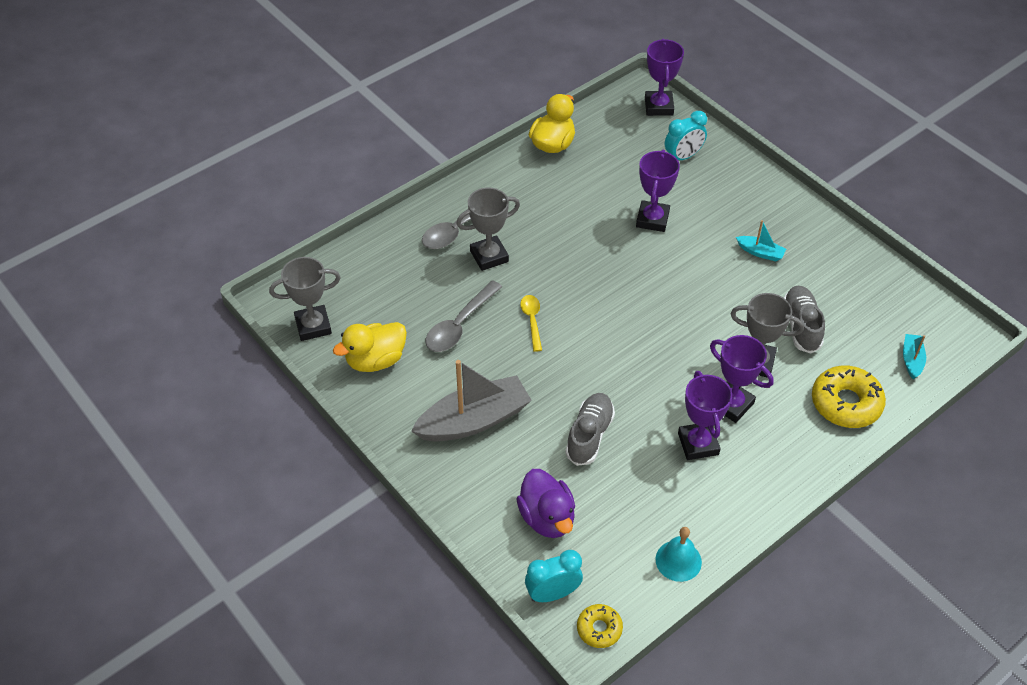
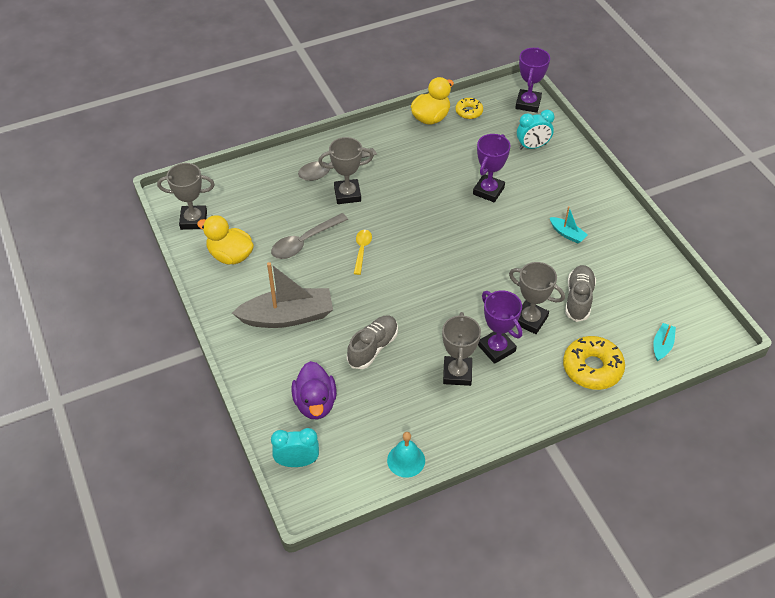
camera: 15 degrees right, 0 degrees up
(375, 360) = (230, 255): yellow duck -> yellow duck turned 45 degrees clockwise
(599, 629) = (323, 497): yellow donut -> yellow donut (469, 112)
(698, 444) = (457, 373): purple trophy -> grey trophy

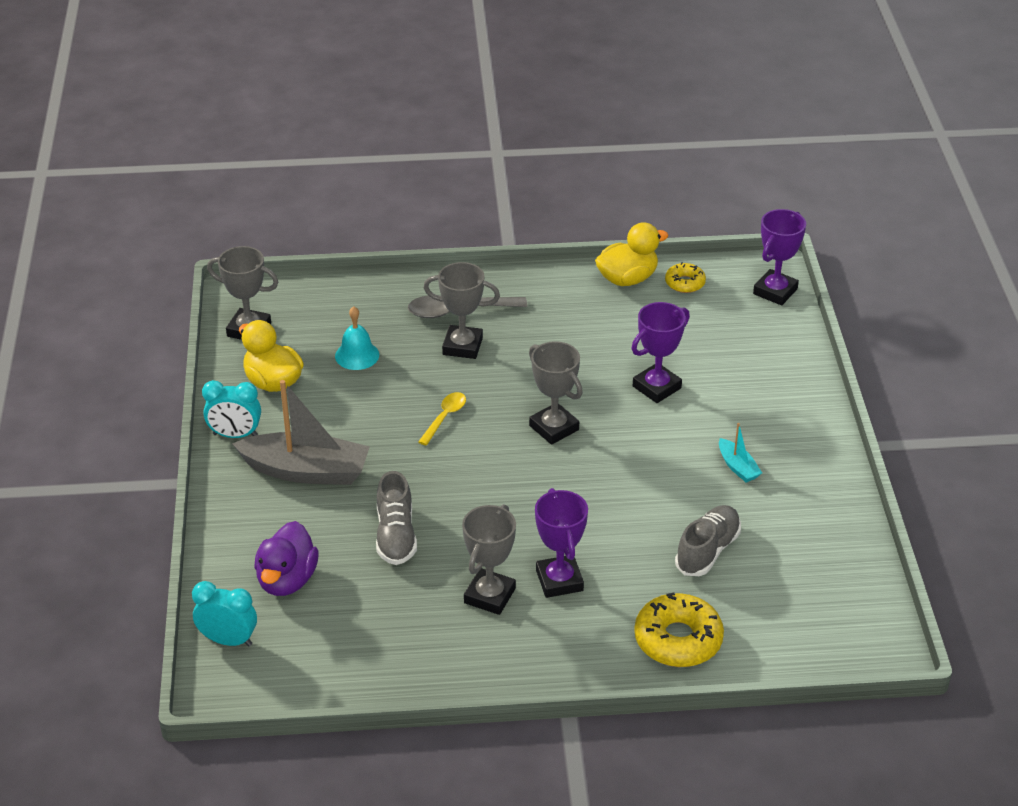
camera: 20 degrees right, 10 degrees down
(304, 242) = (375, 389): grey spoon -> none
(373, 347) = (396, 536): grey shoe -> grey shoe turned 120 degrees clockwise
(406, 460) = (366, 678): turquoise bell -> turquoise bell (357, 355)
(530, 320) = (625, 558): grey trophy -> grey trophy (554, 428)
(532, 146) = (751, 347): turquoise clock -> turquoise clock (235, 435)
(662, 345) = (794, 639): turquoise boat -> none

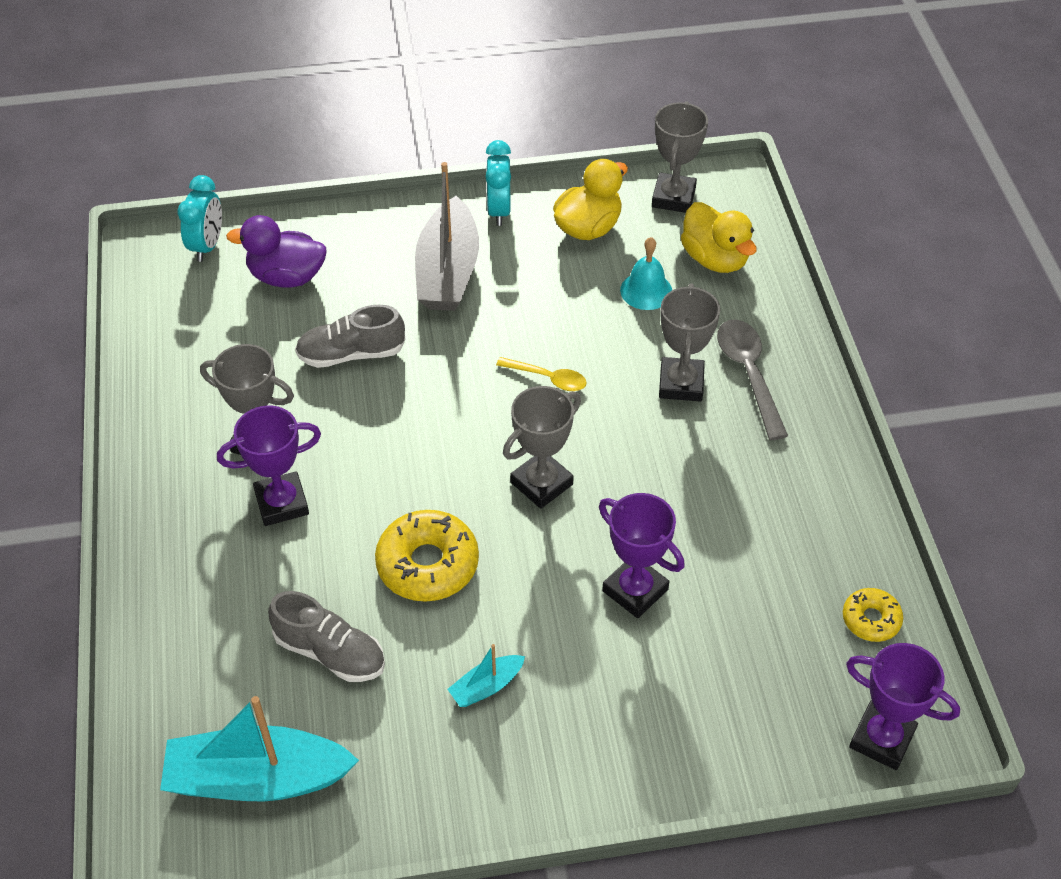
camera: 85 degrees right, 10 degrees up
(627, 279) = (862, 550): yellow duck -> yellow duck (715, 259)
(678, 639) = (184, 622): yellow donut -> yellow donut (427, 564)
(817, 591) = (258, 779): none -> turquoise boat

